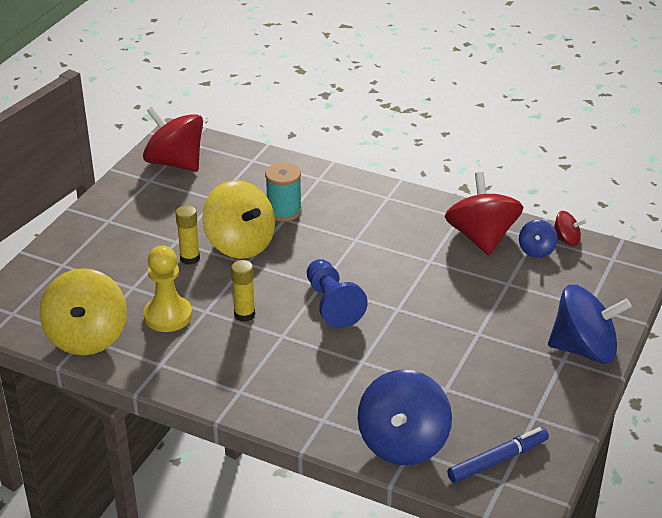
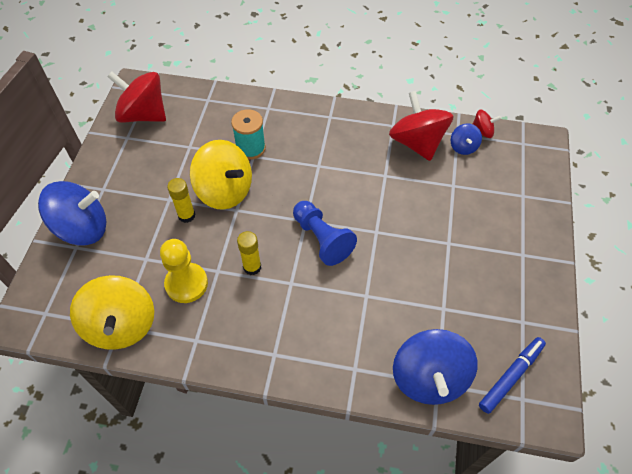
camera: 15 degrees left, 20 degrees up
(584, 349) = (535, 240): blue spinning top -> blue spinning top (82, 228)

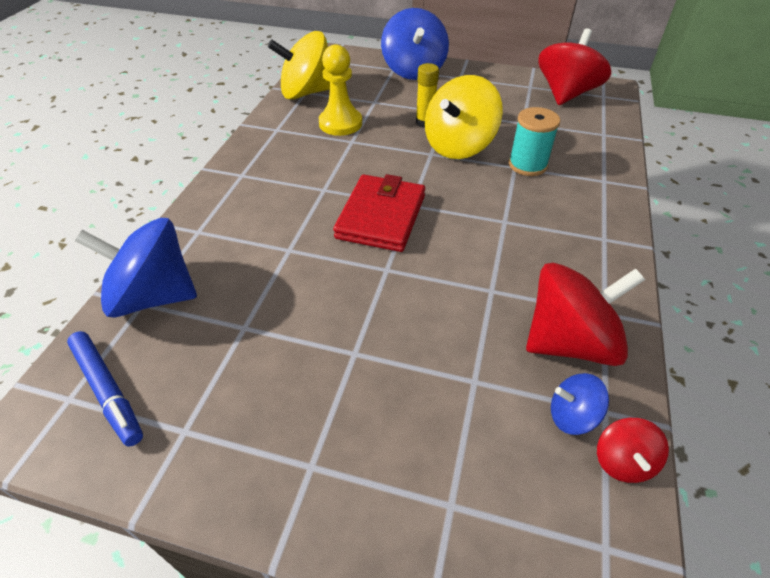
camera: 95 degrees right, 10 degrees down
(252, 267) = (351, 163): yellow glue stick -> none
(322, 239) = (381, 217): blue pawn -> red wallet

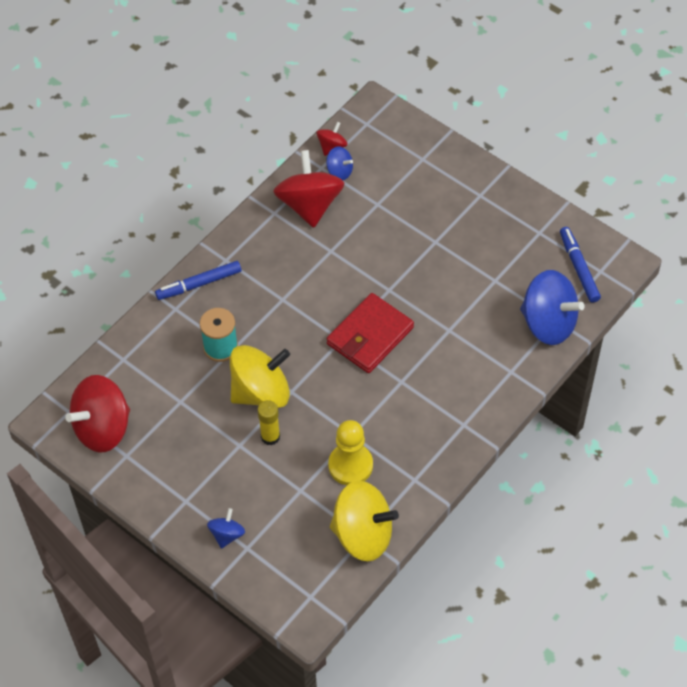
camera: 155 degrees left, 10 degrees up
(413, 70) = (227, 535): blue spinning top -> blue spinning top, size x0.48
(569, 341) = (309, 205): red spinning top -> red spinning top turned 75 degrees clockwise
(606, 207) = (199, 284): none -> blue marker

